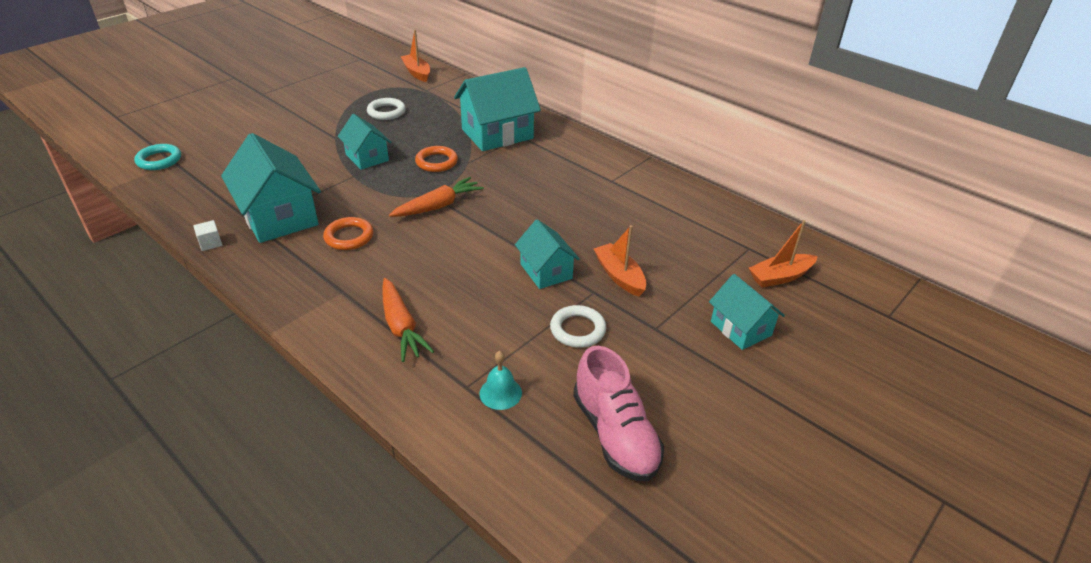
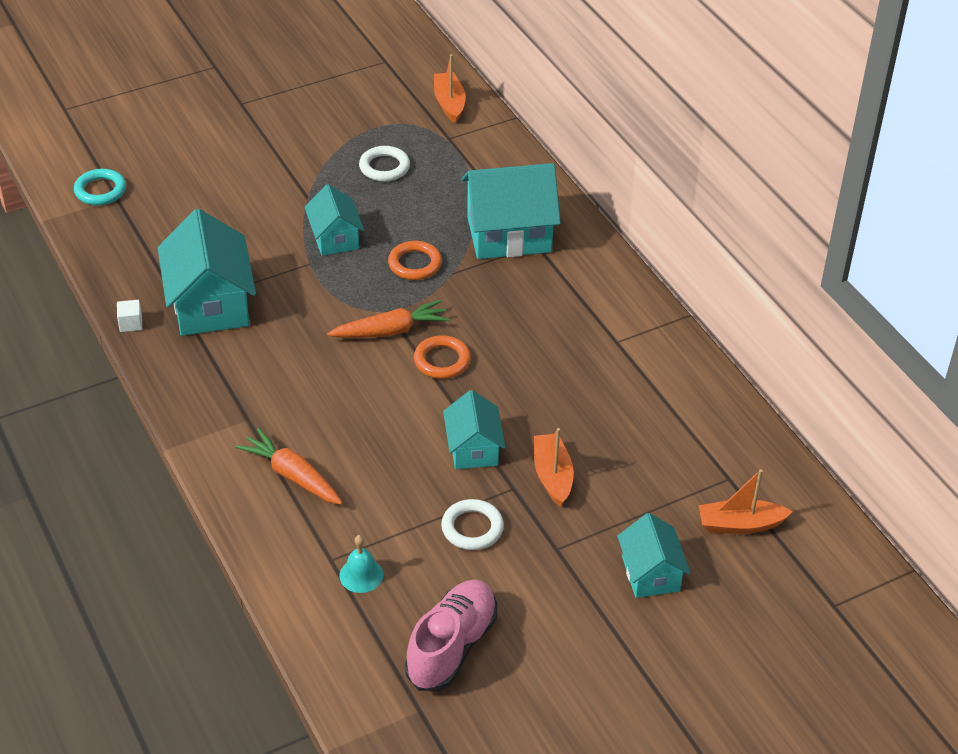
camera: 20 degrees right, 5 degrees up
(349, 237) = (277, 350): orange ring -> orange ring (442, 360)
(401, 326) = (292, 476): orange carrot -> orange carrot turned 135 degrees clockwise
(615, 434) = (452, 647): pink shoe -> pink shoe turned 150 degrees counterclockwise

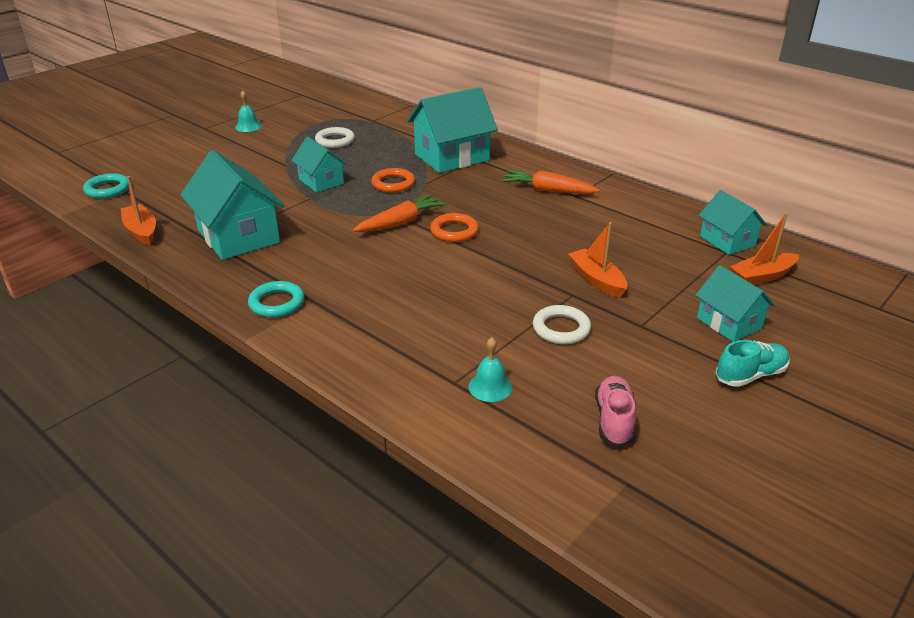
camera: 20 degrees left, 10 degrees down
(131, 323) = (171, 261): white cube -> none
(211, 411) = (277, 303): none -> turquoise ring
(292, 476) = (379, 330): orange carrot -> orange carrot (548, 190)
(293, 113) = (248, 126): none -> turquoise bell
(449, 103) = (361, 105): orange boat -> orange boat (141, 231)
(452, 647) = (614, 420): pink shoe -> pink shoe, size x0.65
(473, 449) = (521, 277): turquoise house -> turquoise house (727, 241)
(621, 641) = (750, 375): none -> turquoise shoe

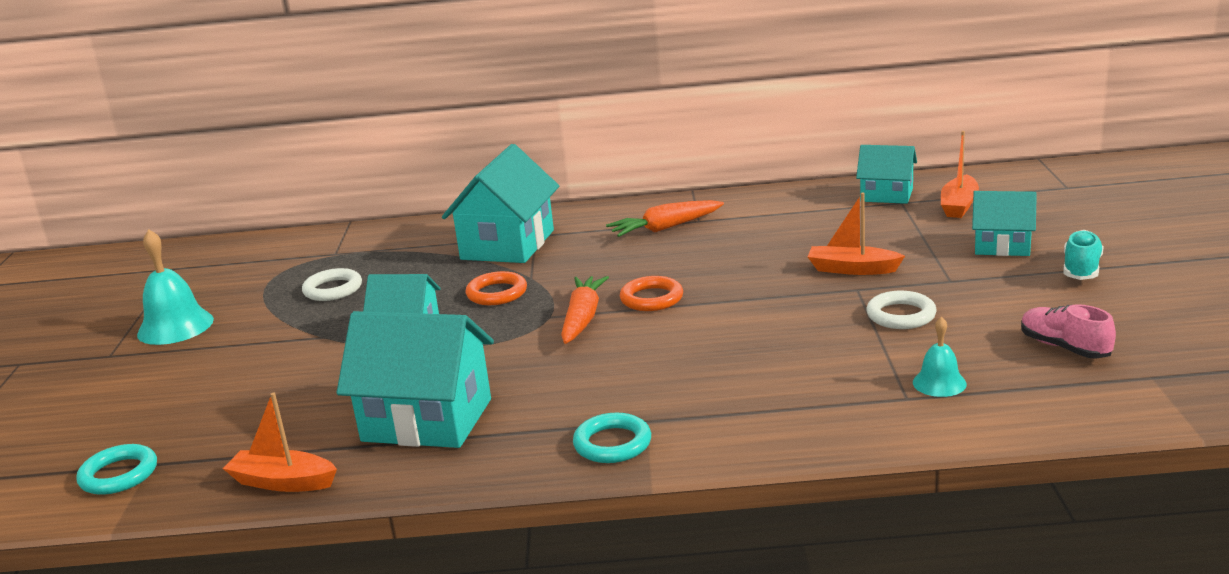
camera: 40 degrees left, 10 degrees down
(248, 126) = (175, 326): turquoise bell -> turquoise bell, size x1.74

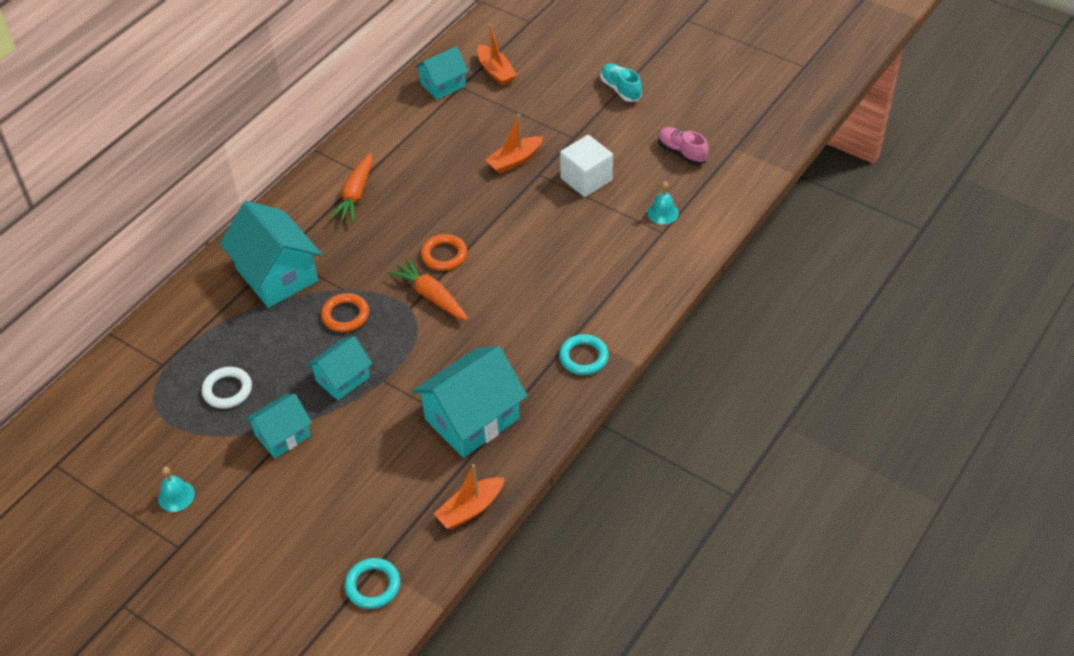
camera: 55 degrees left, 25 degrees up
(175, 326) = (176, 496): turquoise bell -> turquoise bell, size x0.57
(901, 315) = (586, 179): white ring -> white cube
(1002, 246) = (562, 94): turquoise house -> turquoise house (283, 435)
(1064, 347) = (681, 152): pink shoe -> pink shoe turned 45 degrees clockwise

